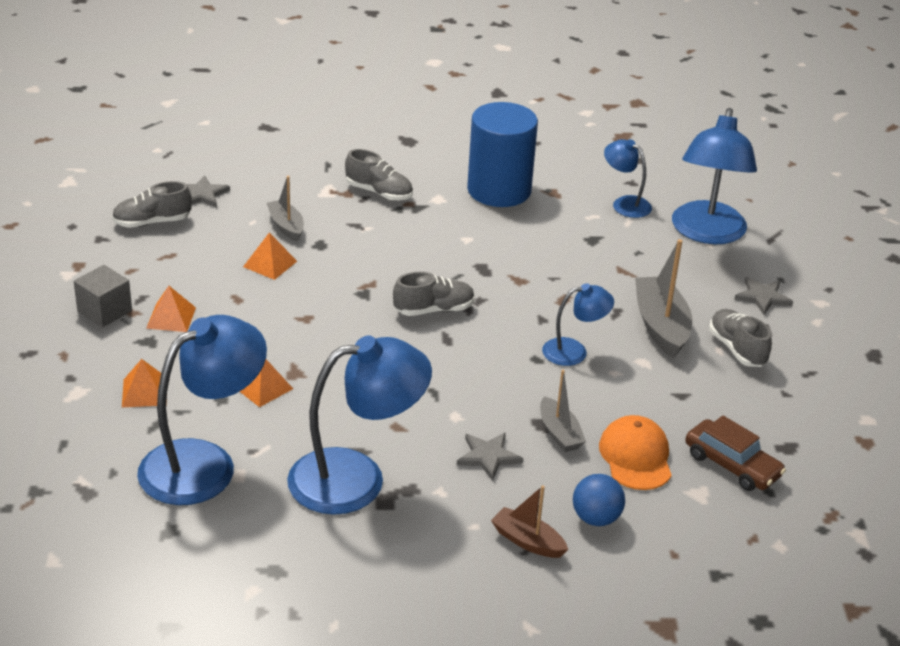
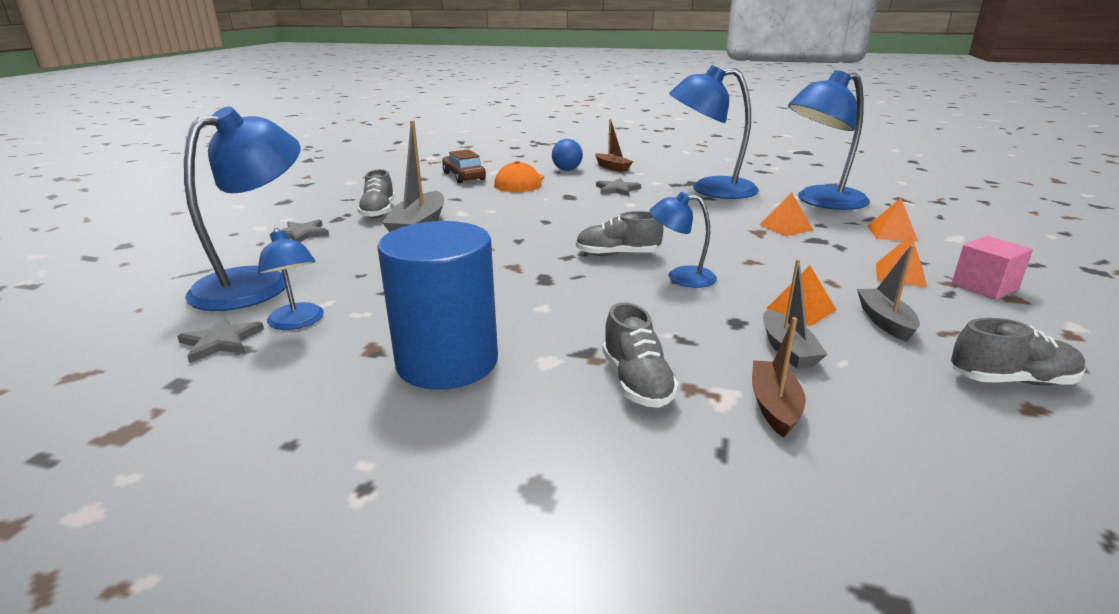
camera: 160 degrees left, 10 degrees down
(104, 311) = (984, 286): grey cube -> pink cube
(202, 194) = (954, 419): grey star -> grey star (221, 342)
(299, 189) = (774, 406): none -> brown boat
(379, 192) = (637, 382): grey shoe -> grey shoe turned 150 degrees counterclockwise
(559, 433) = (561, 193): grey boat -> grey boat (885, 321)
(574, 351) = (510, 222): blue lamp -> blue lamp (681, 277)

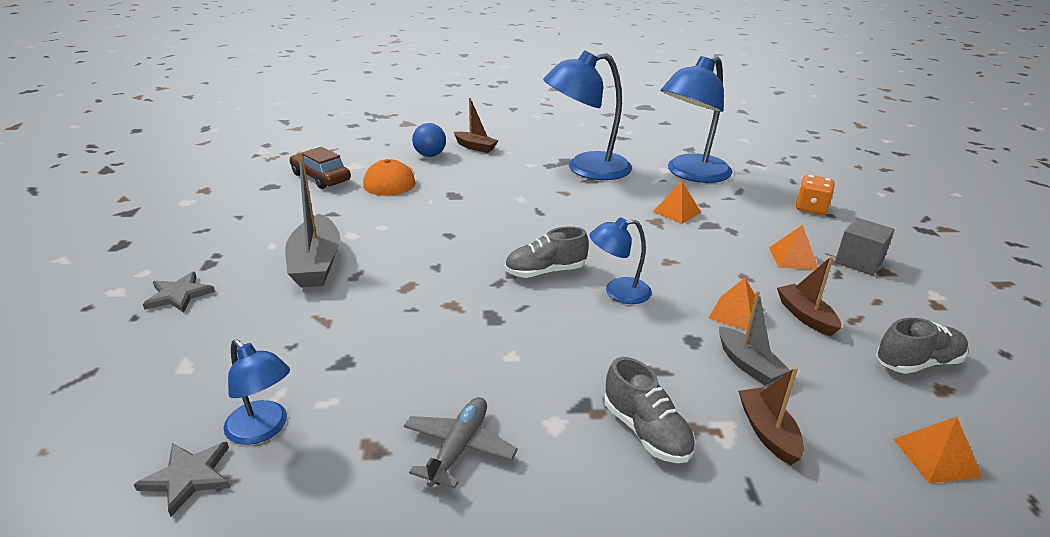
camera: 20 degrees left, 5 degrees up
(258, 282) = (173, 379): blue lamp -> none
(378, 212) = (253, 246): grey shoe -> none
(447, 362) = (459, 447): blue cylinder -> grey plane
(617, 189) = (497, 179): grey star -> none
(885, 321) = (805, 316): grey boat -> brown boat
(892, 233) = (765, 207): orange pyramid -> orange pyramid (936, 457)
(949, 239) = (811, 208): none -> orange dice
(984, 286) = (859, 261): pink cube -> grey cube

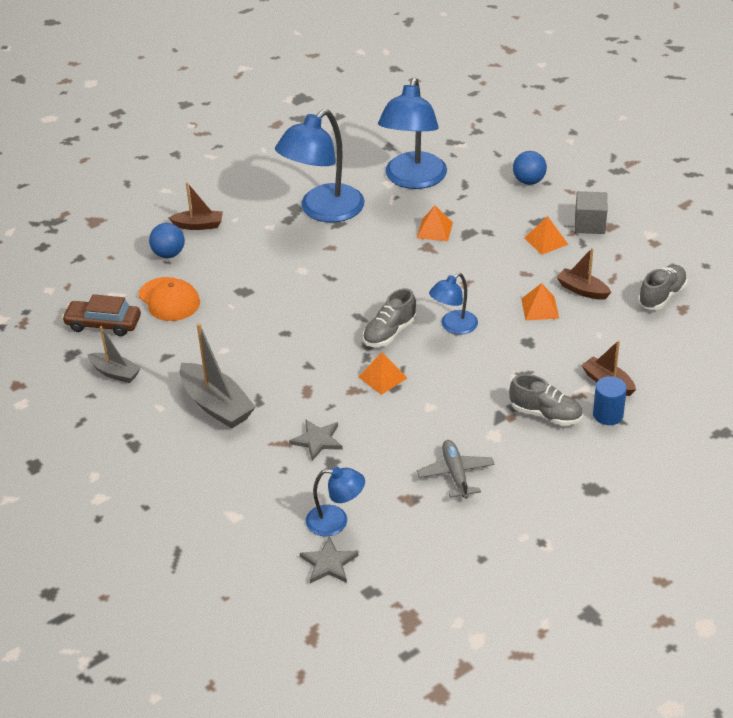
camera: 30 degrees left, 10 degrees up
(179, 295) = (151, 477): grey star -> grey star (317, 440)
(737, 476) = (608, 415): none -> blue cylinder
(748, 364) = (571, 344): grey boat -> grey boat (115, 373)
(811, 208) = (529, 181): orange dice -> blue ball
(936, 457) = (696, 355): orange pyramid -> orange pyramid (382, 377)

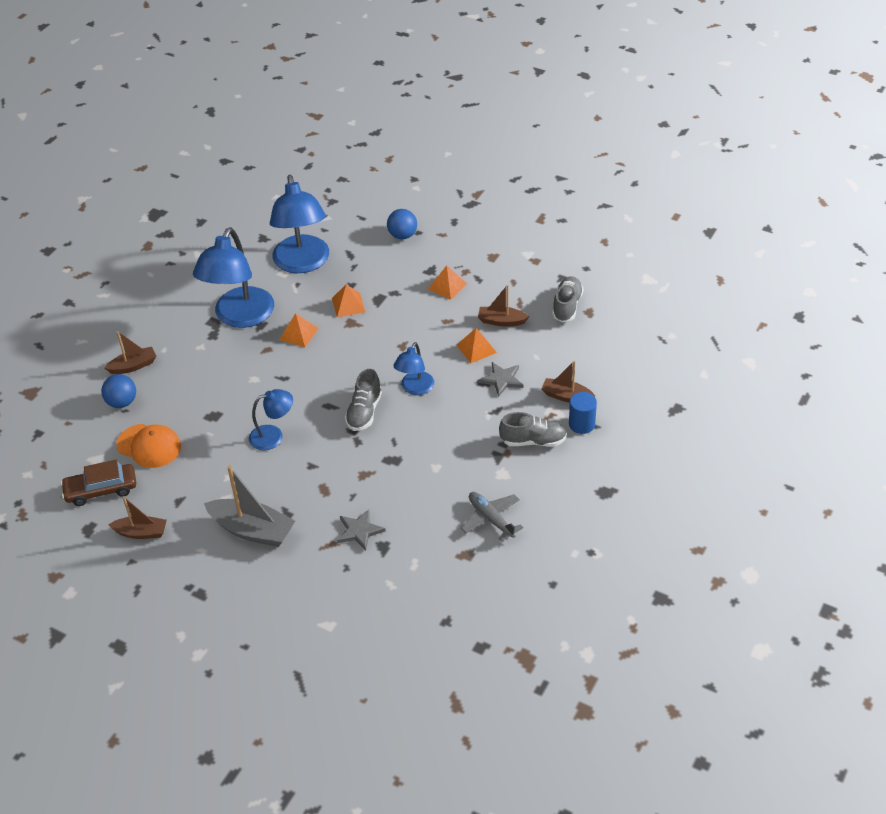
camera: 25 degrees left, 5 degrees up
(115, 373) = (141, 532): grey boat -> brown boat
(329, 563) = (432, 636): grey star -> grey star (502, 380)
(336, 522) = (417, 597): blue lamp -> blue lamp (273, 436)
(382, 377) = (381, 454): orange pyramid -> orange pyramid (298, 333)
(589, 224) = (475, 260): grey cube -> none

